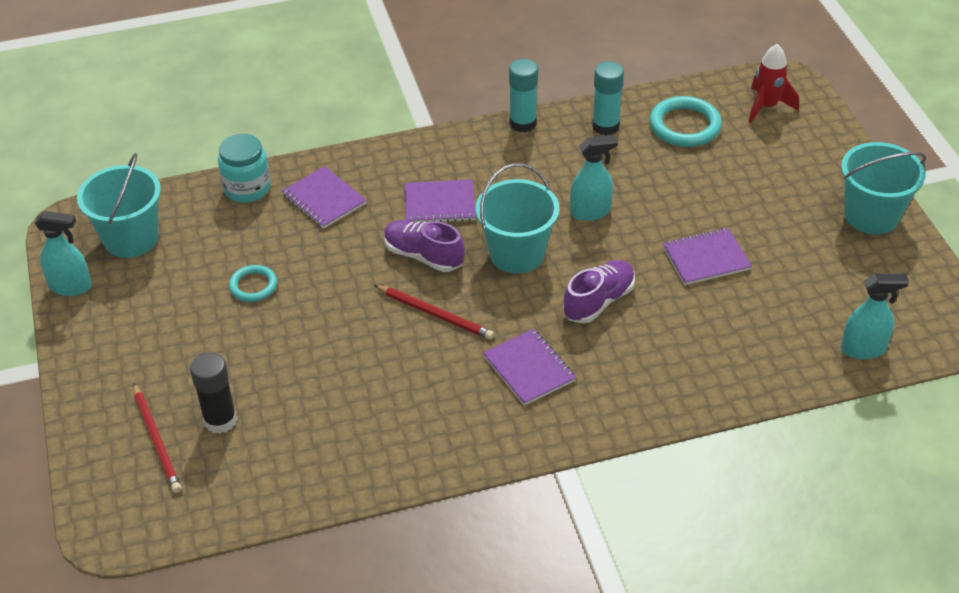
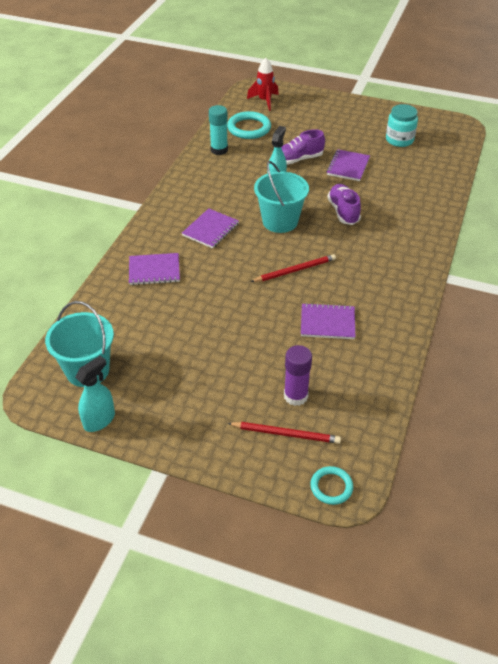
camera: 55 degrees left, 0 degrees up
(220, 420) = (295, 396): black glue stick -> purple glue stick
(247, 188) = (105, 297): turquoise jar -> turquoise jar (399, 140)
(253, 286) = (195, 332): turquoise ring -> turquoise ring (331, 487)
(423, 256) = (245, 254): purple shoe -> purple shoe (298, 159)
(523, 123) = (183, 173): turquoise glue stick -> none
(529, 369) = (368, 256): purple notebook -> purple notebook (327, 322)
(863, 349) = (449, 154): turquoise spray bottle -> none
(871, 215) = (369, 111): turquoise bucket -> none

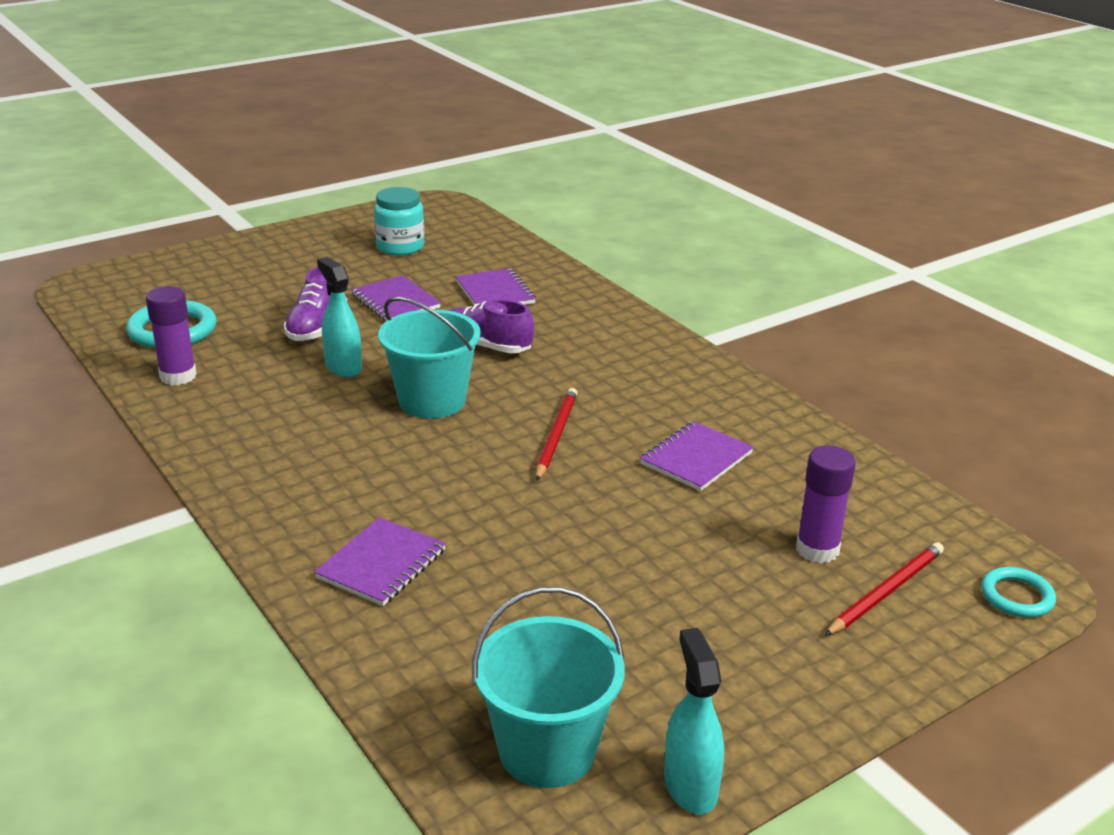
camera: 55 degrees left, 15 degrees down
(210, 230) = (361, 466): purple notebook -> purple notebook (495, 292)
(219, 150) = (178, 376): turquoise glue stick -> purple glue stick
(264, 101) = (132, 291): red rocket -> none

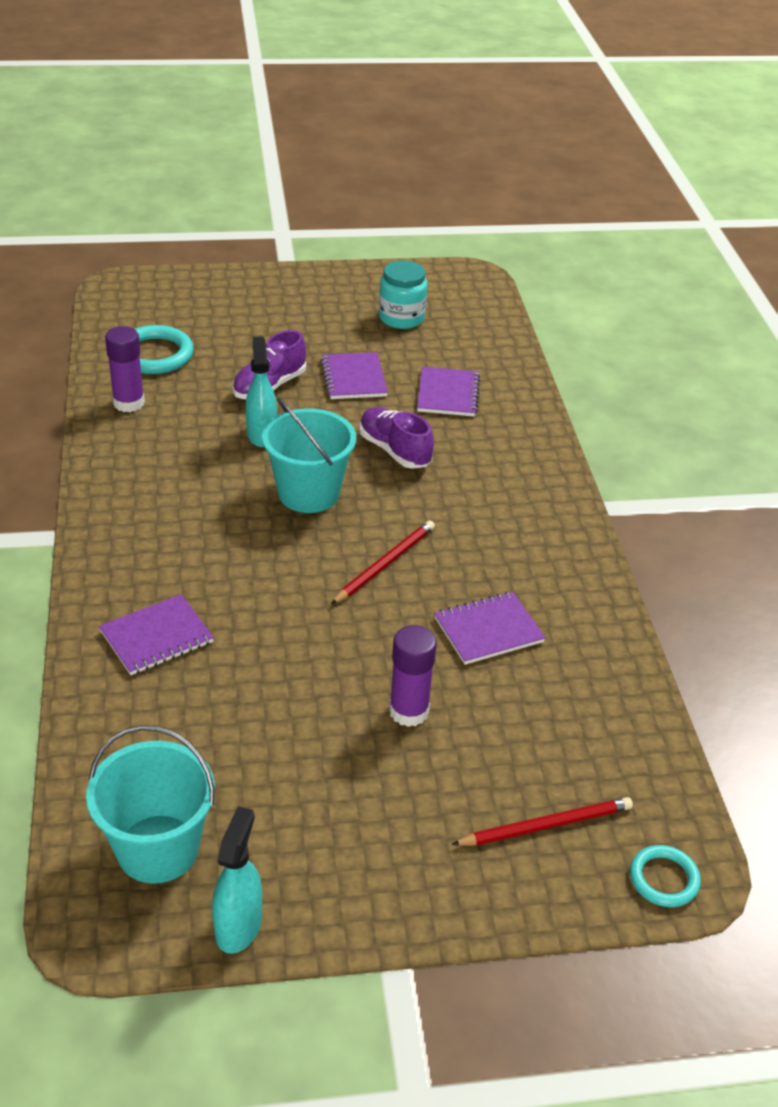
camera: 25 degrees right, 10 degrees up
(817, 549) = (520, 761): purple glue stick -> purple glue stick (409, 711)

